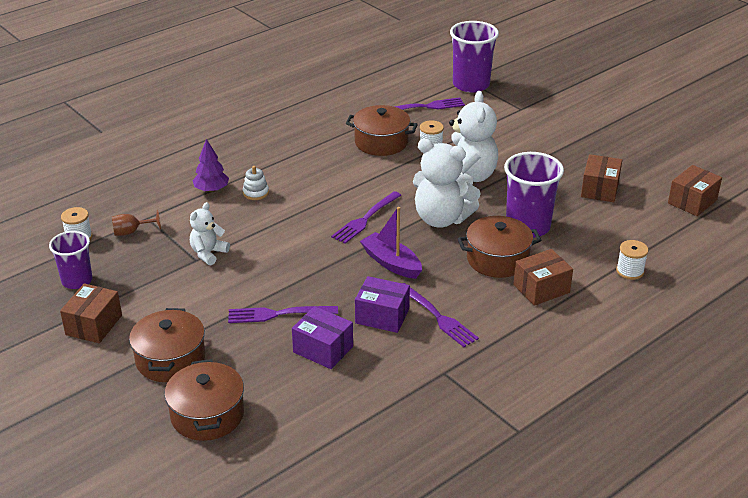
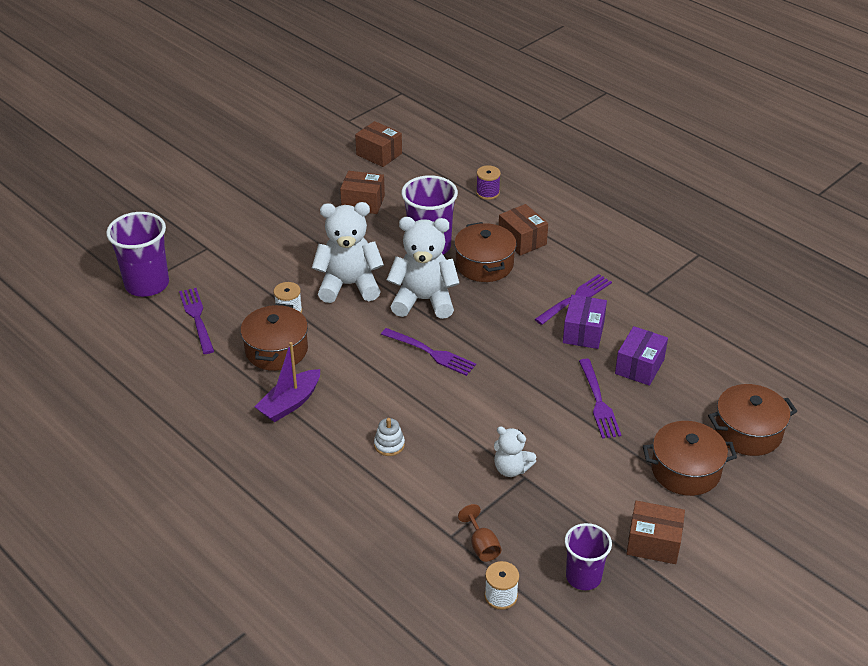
camera: 95 degrees left, 5 degrees up
(211, 190) = (386, 485): purple tree -> none
(391, 263) = (502, 330): purple boat -> purple boat (290, 403)
(441, 219) = (424, 300): white teddy bear -> white teddy bear turned 105 degrees counterclockwise
(630, 271) = (487, 193): white spool -> purple spool

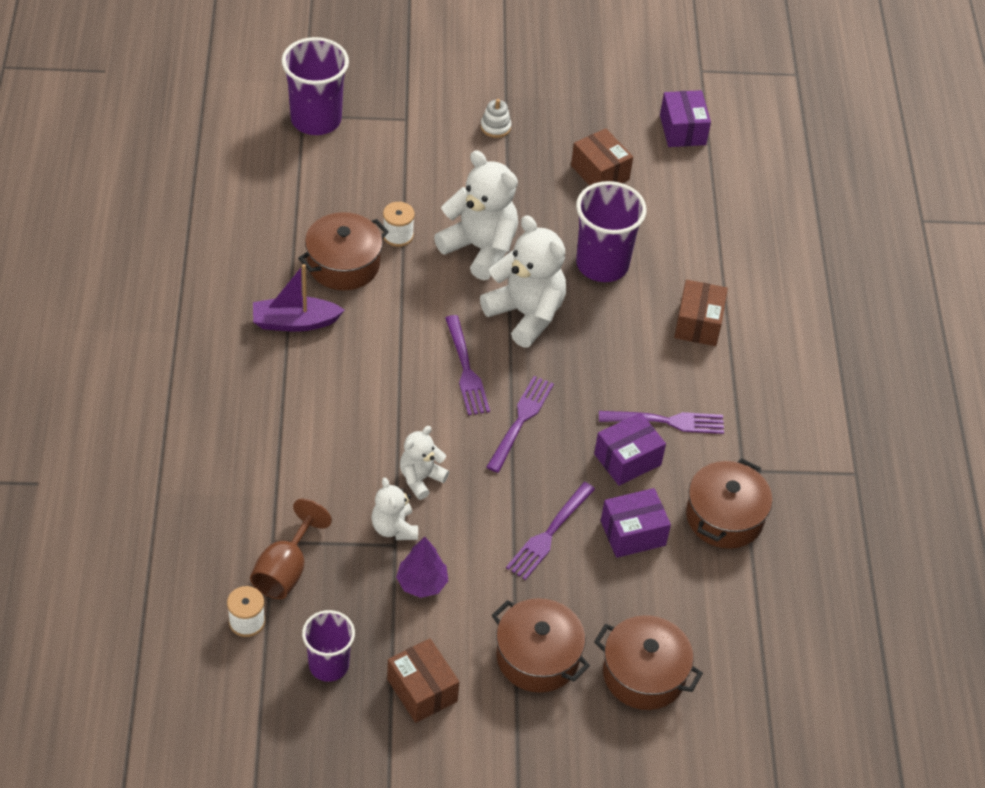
camera: 40 degrees right, 10 degrees up
(197, 318) = (317, 183): purple fork -> purple fork (521, 421)
(379, 154) = (682, 130): brown box -> purple box
(389, 445) = (325, 424): white stacking toy -> white stacking toy (495, 127)
(482, 546) = (285, 570): brown goblet -> brown goblet, size x1.57
(484, 264) = (628, 321): brown pot -> brown pot (724, 517)
(487, 193) = (733, 249): purple spool -> none
(488, 430) = (421, 478): none -> white teddy bear
(570, 485) = (422, 583): none -> purple tree

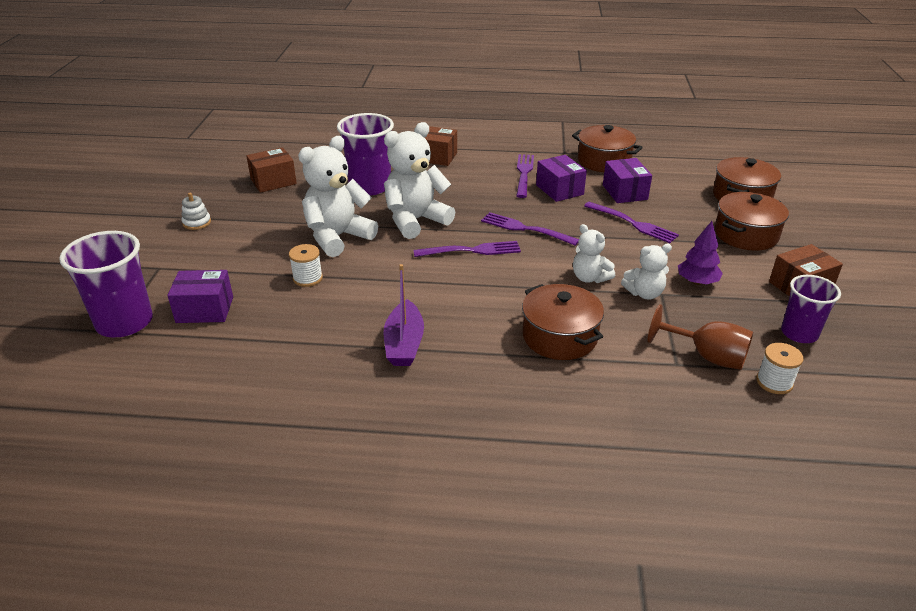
camera: 80 degrees left, 15 degrees down
(343, 264) = (335, 311): brown pot -> brown pot (559, 337)
(682, 130) = (245, 148): purple box -> purple box (205, 309)

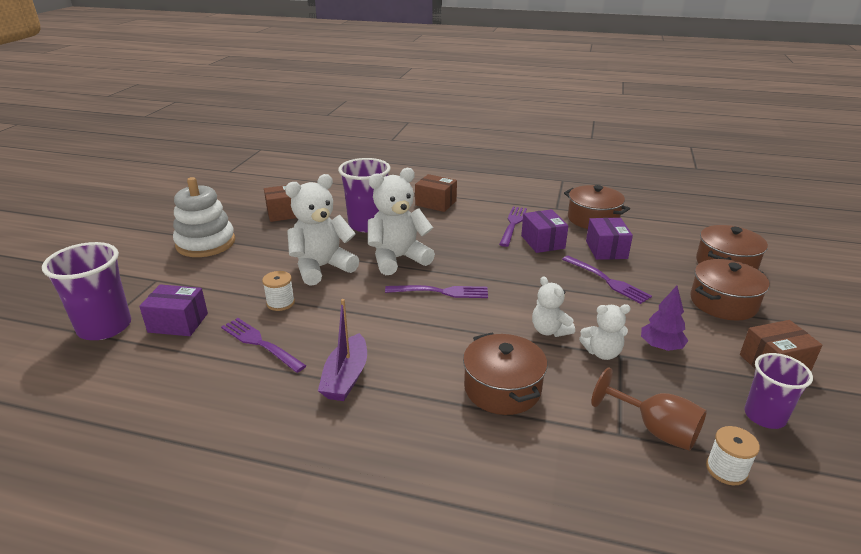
camera: 10 degrees right, 5 degrees down
(197, 223) = (206, 243): white stacking toy -> white stacking toy, size x2.32
(525, 229) = (499, 276): purple fork -> purple fork (260, 343)

